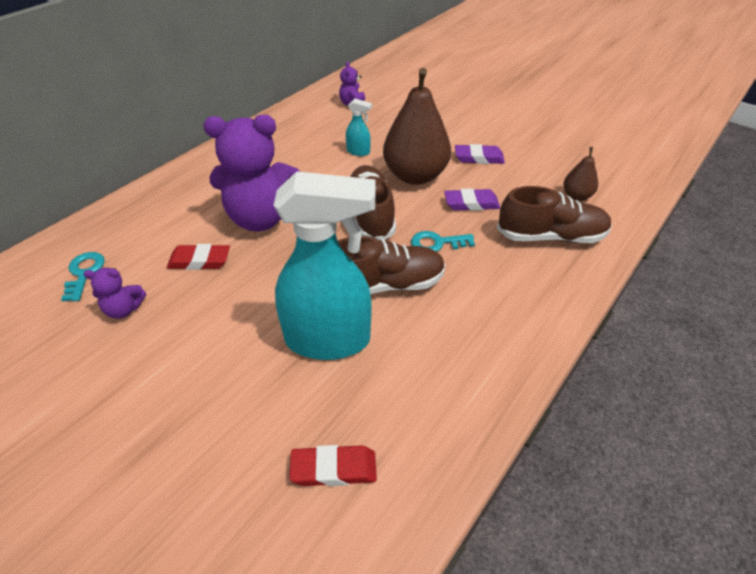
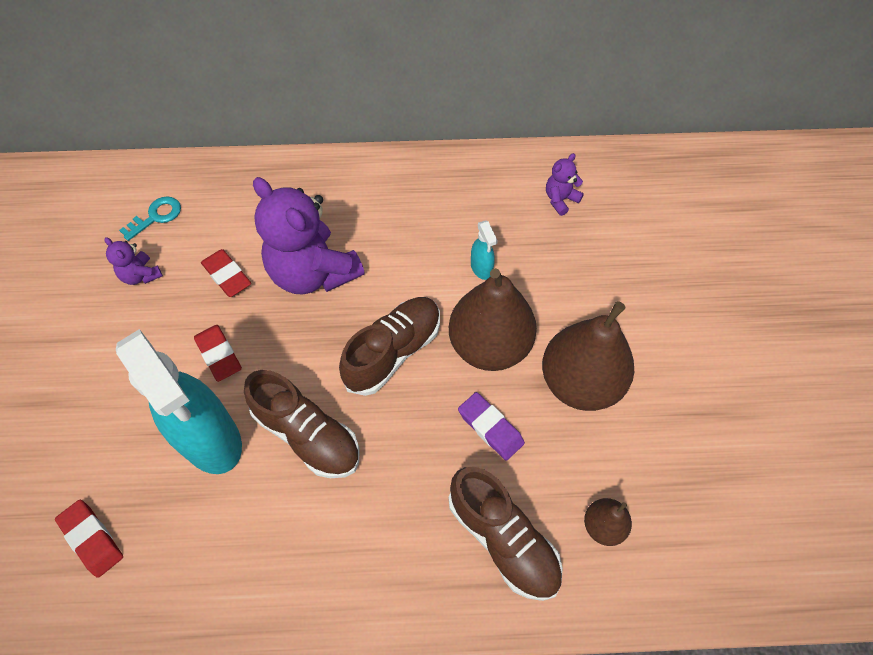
camera: 50 degrees right, 15 degrees up
(261, 299) = (219, 355): none -> red eraser
(437, 243) = (400, 438): turquoise key -> none
(479, 158) = (580, 382): purple eraser -> brown pear

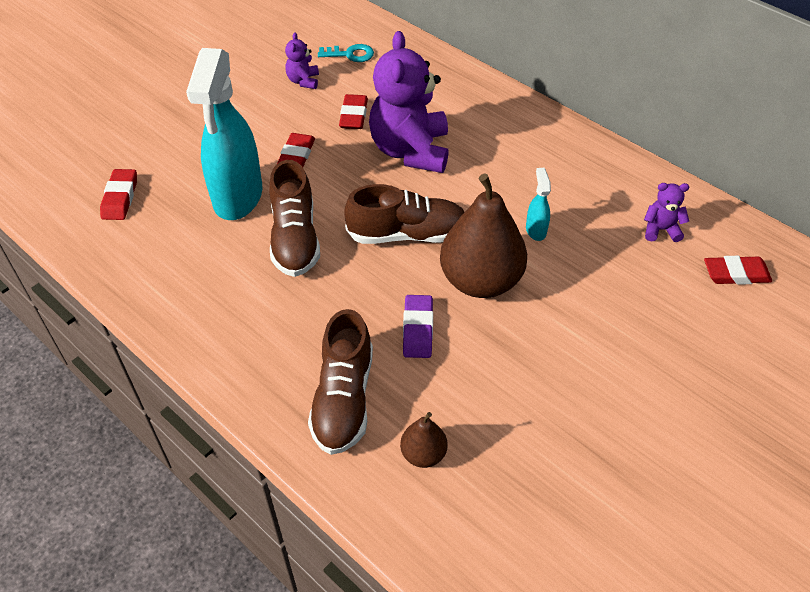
camera: 45 degrees right, 10 degrees down
(481, 268) = (536, 230): turquoise spray bottle -> turquoise spray bottle turned 150 degrees clockwise
(580, 382) = (521, 355): brown pear -> none
(637, 198) = (736, 274): none -> red eraser

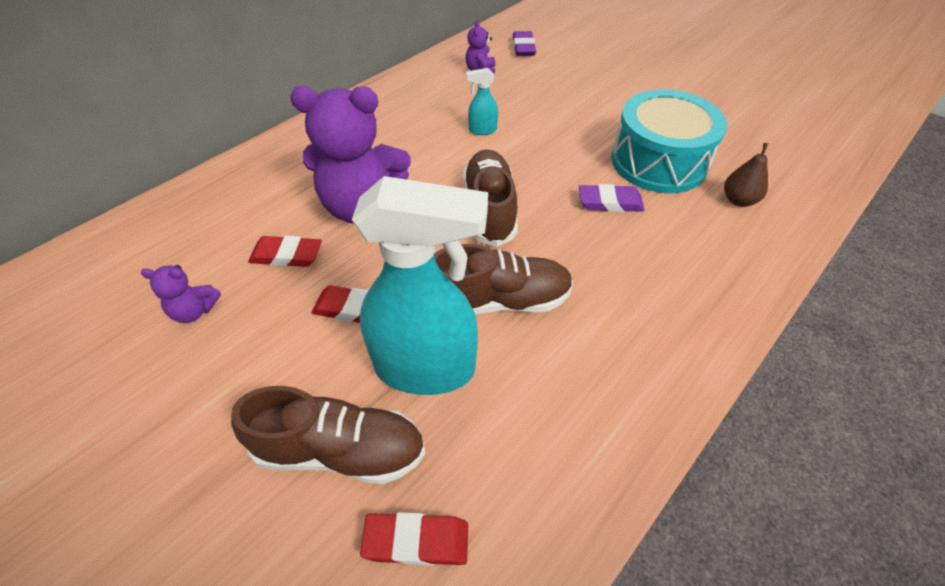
camera: 90 degrees left, 0 degrees up
(343, 399) = (703, 251): brown shoe -> brown shoe (340, 450)
(350, 54) = (155, 262): turquoise key -> none
(480, 281) = (546, 163): brown pear -> none
(491, 386) = (658, 162): none -> turquoise drum
(736, 274) = (523, 47): red eraser -> purple eraser

